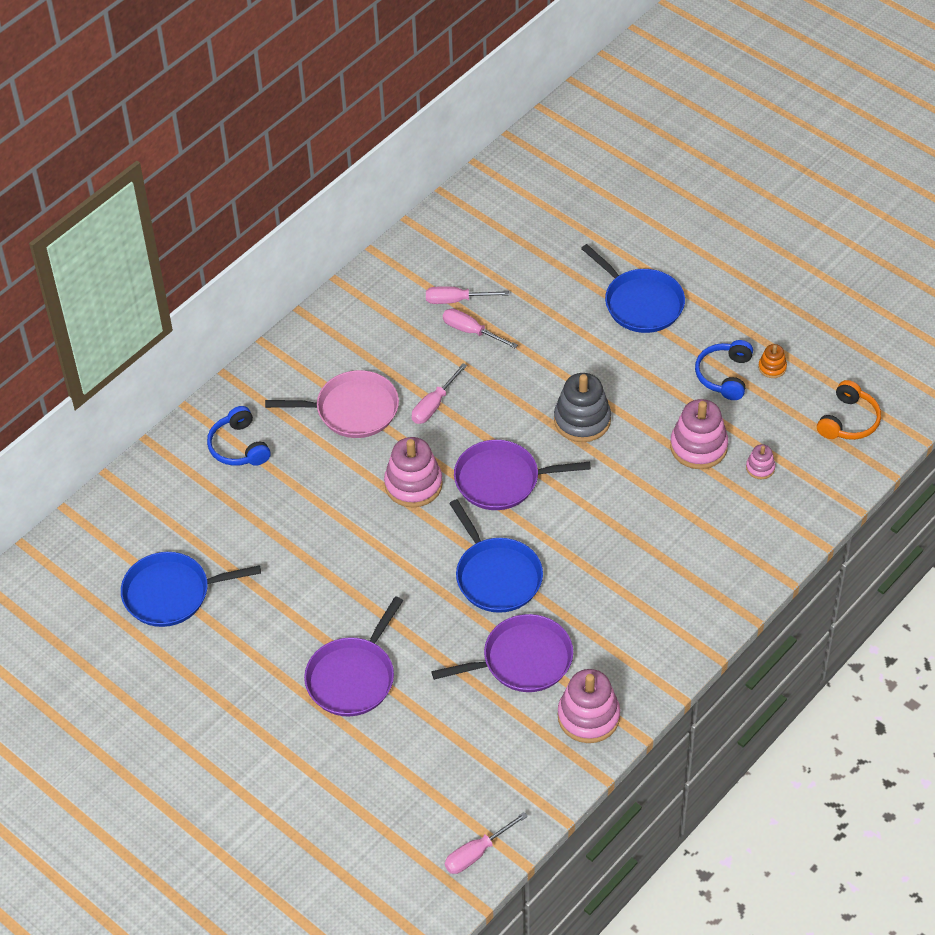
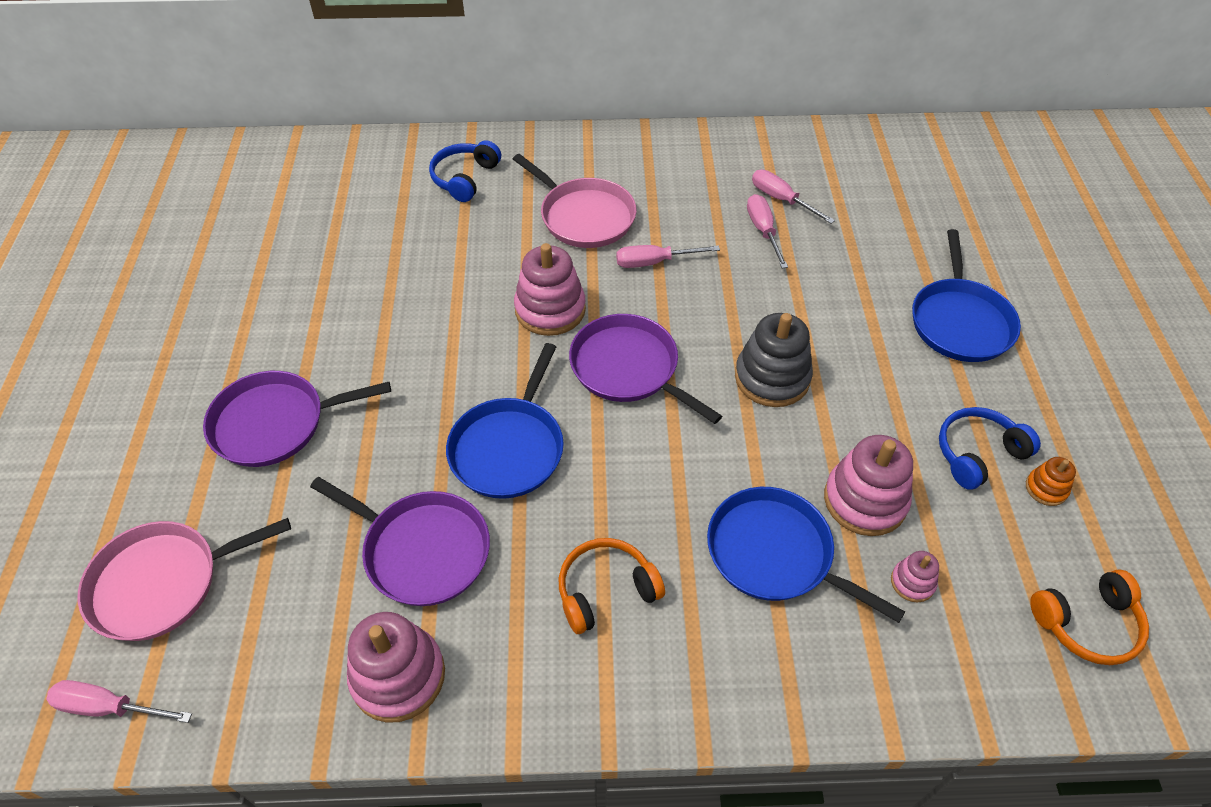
camera: 45 degrees right, 0 degrees up
(171, 593) = (265, 239): blue pan -> blue pan (775, 554)
(417, 791) = (163, 583): none -> pink pan
(632, 596) = (606, 590): none -> orange headphones

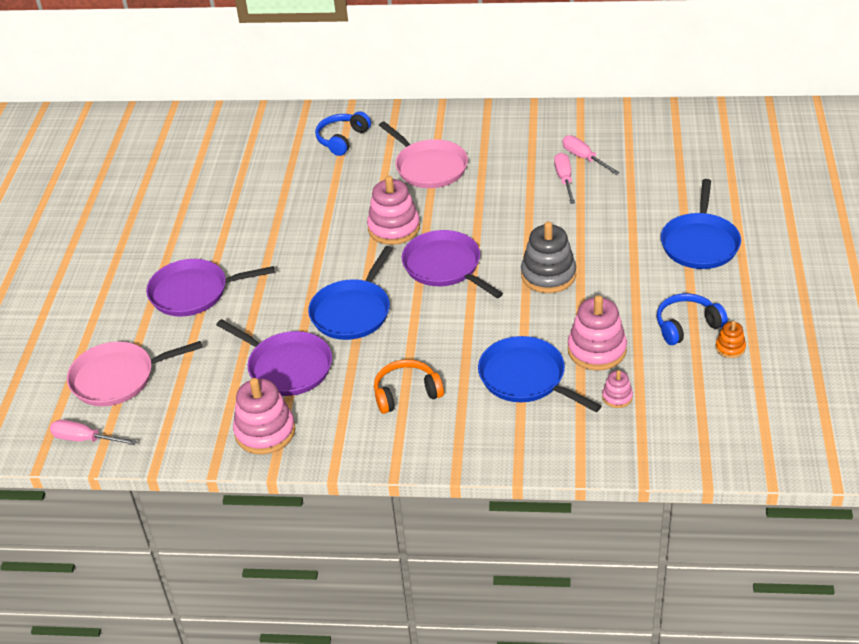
camera: 10 degrees right, 10 degrees down
(654, 262) = (476, 199): pink screwdriver -> none
(1087, 624) = (732, 424): orange headphones -> none

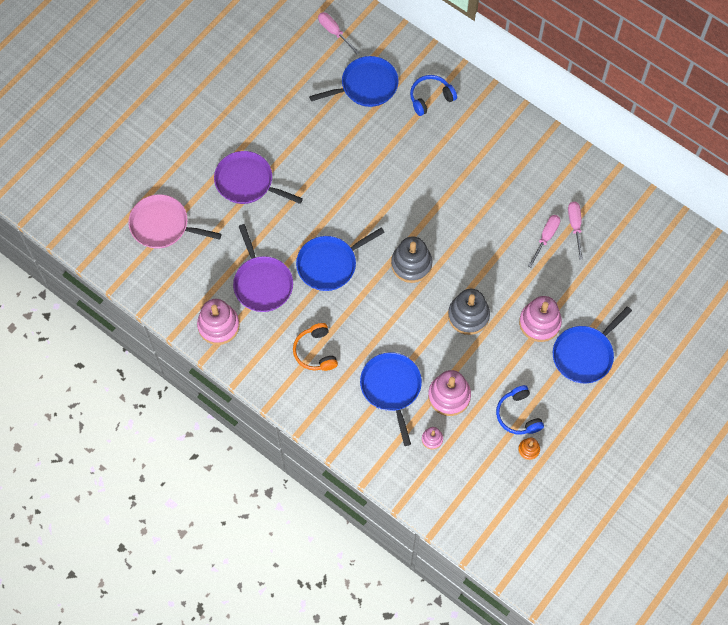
camera: 30 degrees right, 25 degrees up
(85, 439) = (119, 262): pink screwdriver -> pink screwdriver (334, 32)
(264, 161) = (366, 86): none -> blue pan
(394, 228) = (404, 208): pink stacking toy -> pink stacking toy (539, 323)
(406, 393) = (315, 351): orange headphones -> orange headphones turned 120 degrees counterclockwise
(429, 167) = (467, 165): pink pan -> none
(445, 266) = (411, 264): purple pan -> grey stacking toy
(687, 325) = (518, 415): blue headphones -> blue headphones turned 120 degrees counterclockwise

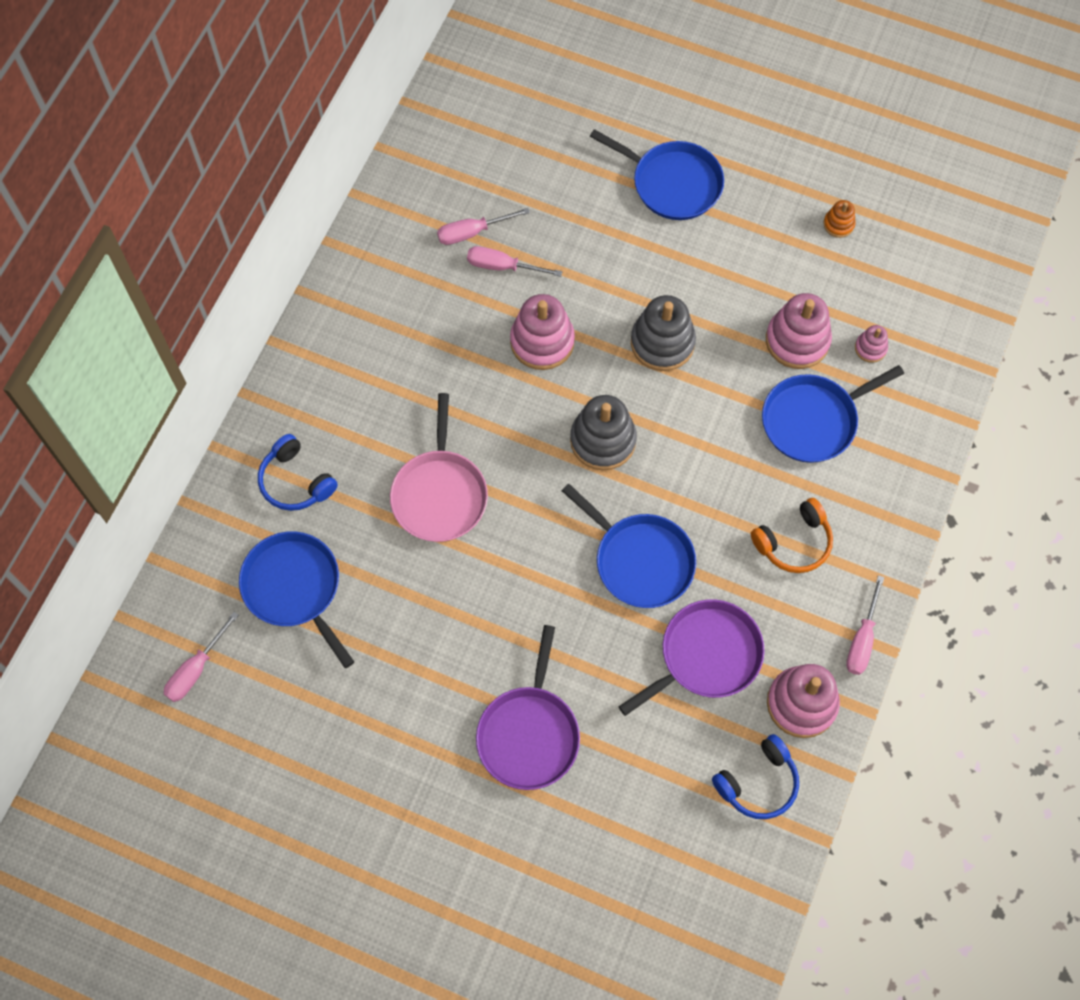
camera: 105 degrees left, 0 degrees up
(163, 225) = (652, 854): pink pan -> pink pan (439, 494)
(245, 370) = (862, 639): none -> pink screwdriver
(518, 415) = (792, 247): blue headphones -> blue headphones (758, 783)
(539, 323) = (643, 248): pink stacking toy -> pink stacking toy (542, 342)

